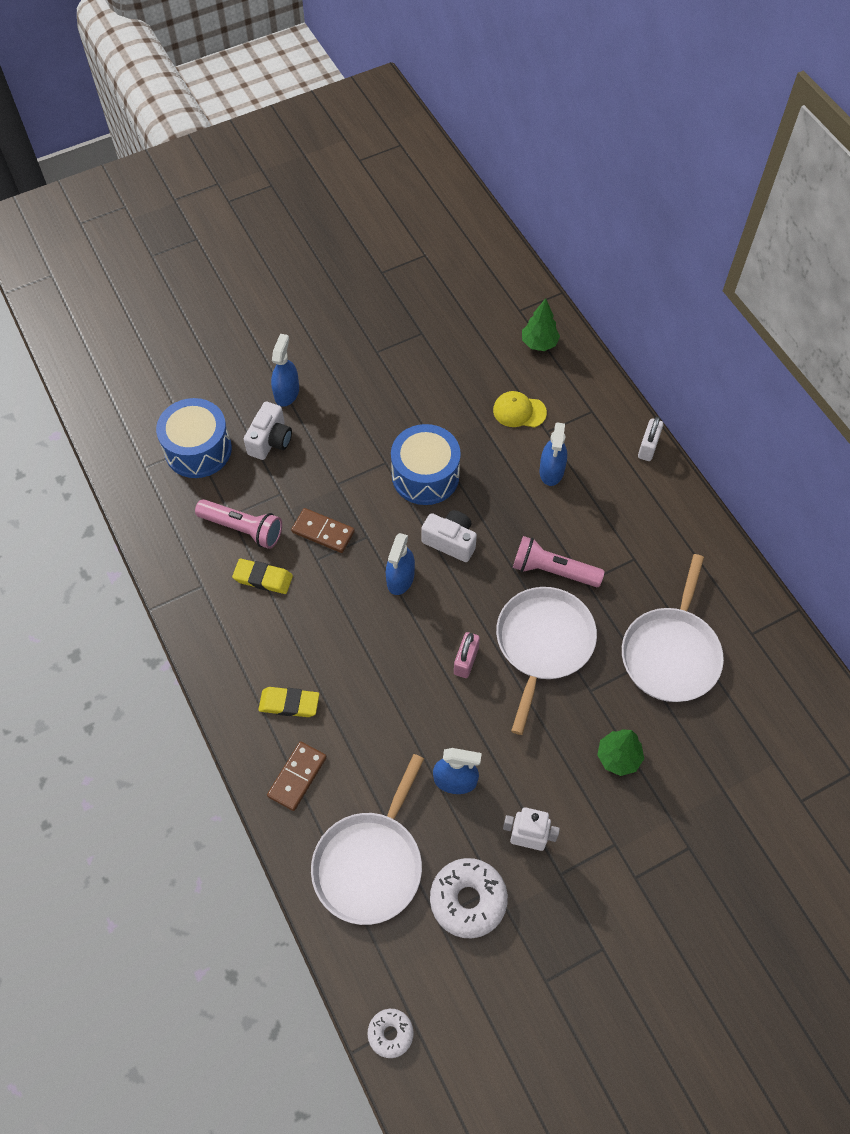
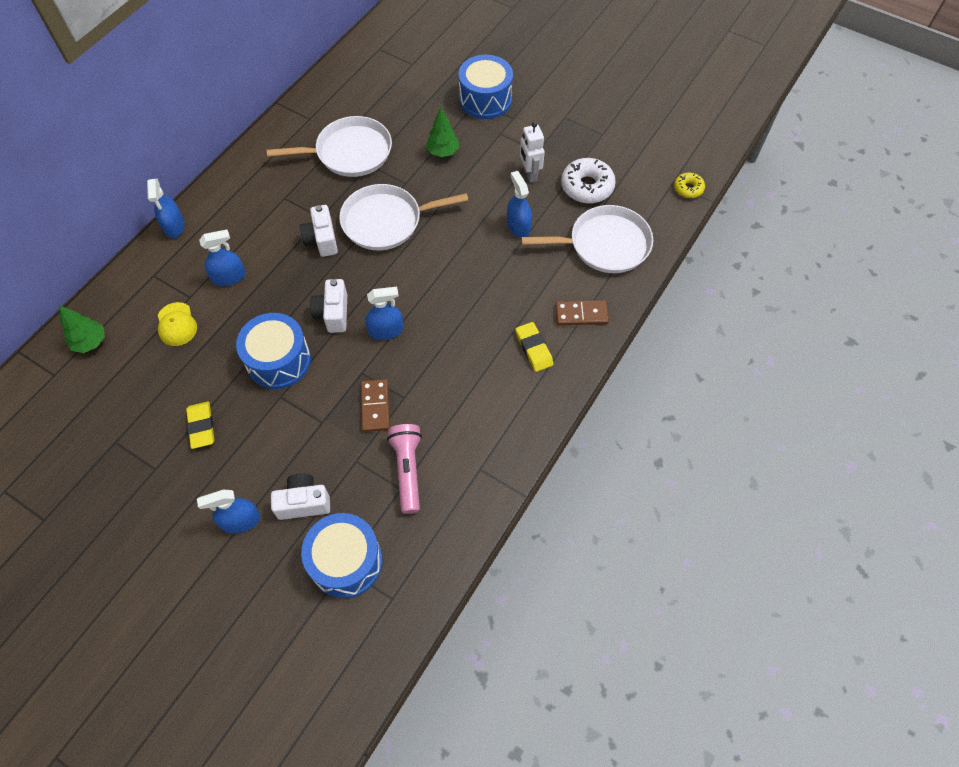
camera: 120 degrees left, 0 degrees up
(263, 578) = (444, 426): yellow eraser -> yellow eraser (201, 426)
(390, 1033) = (688, 188): white donut -> yellow donut
(466, 661) = (428, 259): pink padlock -> none
(553, 570) = (322, 240): pink flashlight -> white camera
(648, 447) = (174, 226): white padlock -> blue spray bottle
(687, 860) = (485, 99): none -> blue drum

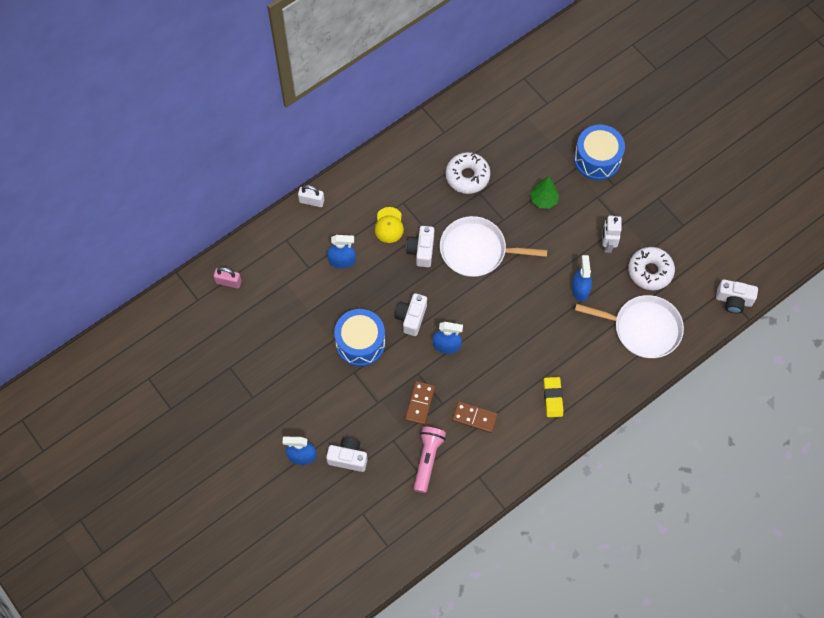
camera: 20 degrees right, 5 degrees up
(90, 342) = (228, 282): green tree -> pink padlock
(174, 226) = (311, 201): blue spray bottle -> white padlock
(177, 324) = (294, 288): yellow cap -> yellow cap (389, 225)
(201, 426) = (292, 376): yellow eraser -> none
(346, 561) = (365, 510): blue drum -> none
(349, 152) = (467, 176): white pan -> white donut
(581, 314) = (600, 382): brown domino -> brown domino (474, 418)
(688, 188) = (733, 300): yellow donut -> white camera

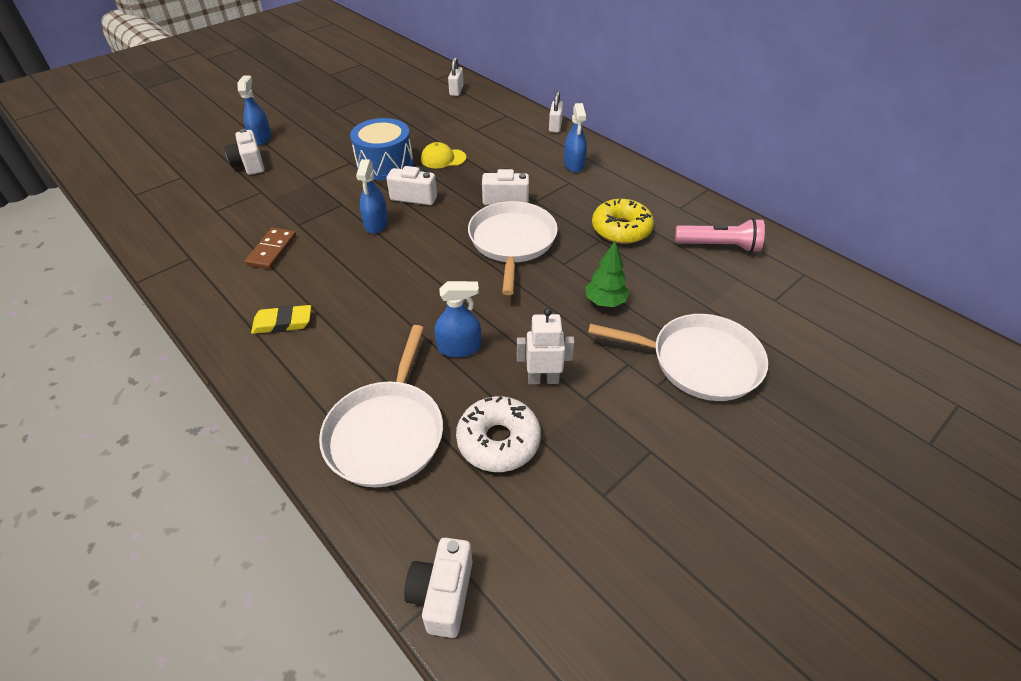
camera: 85 degrees right, 20 degrees down
(228, 282) = (456, 90): pink padlock -> white padlock
(342, 260) = (486, 147): blue spray bottle -> blue spray bottle (574, 164)
(348, 458) = (249, 164): white camera -> white camera turned 150 degrees clockwise
(389, 225) = (536, 174): yellow cap -> yellow cap (443, 158)
(419, 403) = (302, 207): brown domino -> none
(428, 460) = (228, 217): pink flashlight -> pink flashlight (719, 246)
(467, 176) = (621, 229): white donut -> yellow donut
(597, 159) = (699, 362): blue drum -> white pan

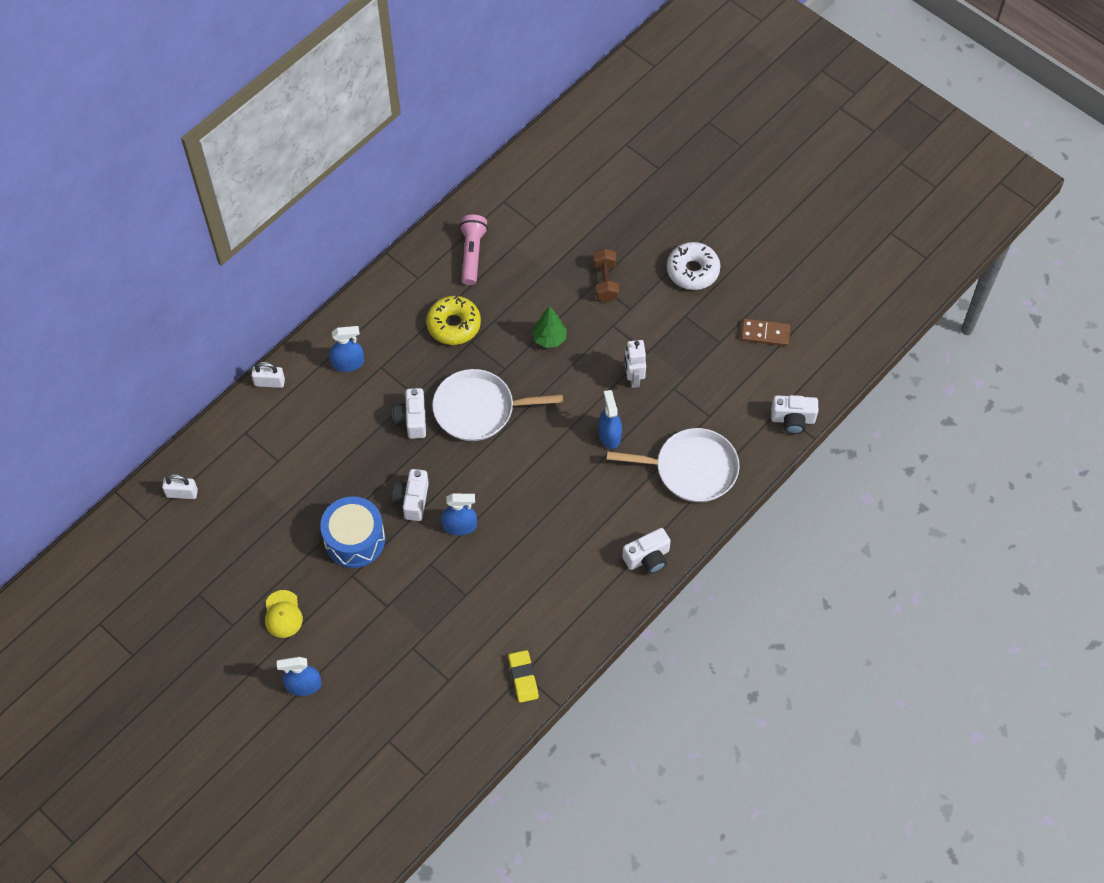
camera: 95 degrees left, 15 degrees up
(249, 164) = (361, 678): white camera -> white camera (647, 558)
(272, 250) = (507, 605): brown domino -> brown domino (765, 334)
(283, 323) = (597, 567): yellow eraser -> yellow eraser (523, 677)
(443, 158) = (341, 485): yellow cap -> yellow cap (283, 614)
(498, 441) = (689, 401): white donut -> white donut (692, 271)
(699, 362) = (605, 282): white pan -> brown dumbbell

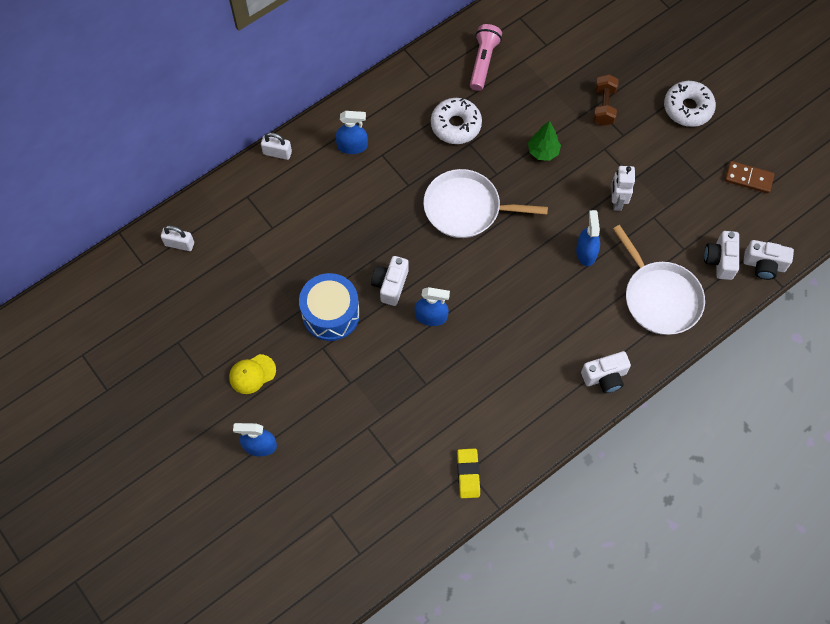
camera: 10 degrees right, 5 degrees up
(283, 614) = (252, 374): yellow cap -> yellow cap turned 60 degrees clockwise
(412, 420) = (402, 208): white camera -> white camera (720, 260)
(454, 325) = (456, 125): yellow donut -> white donut
(691, 469) = (659, 297): white pan -> white pan turned 45 degrees clockwise

